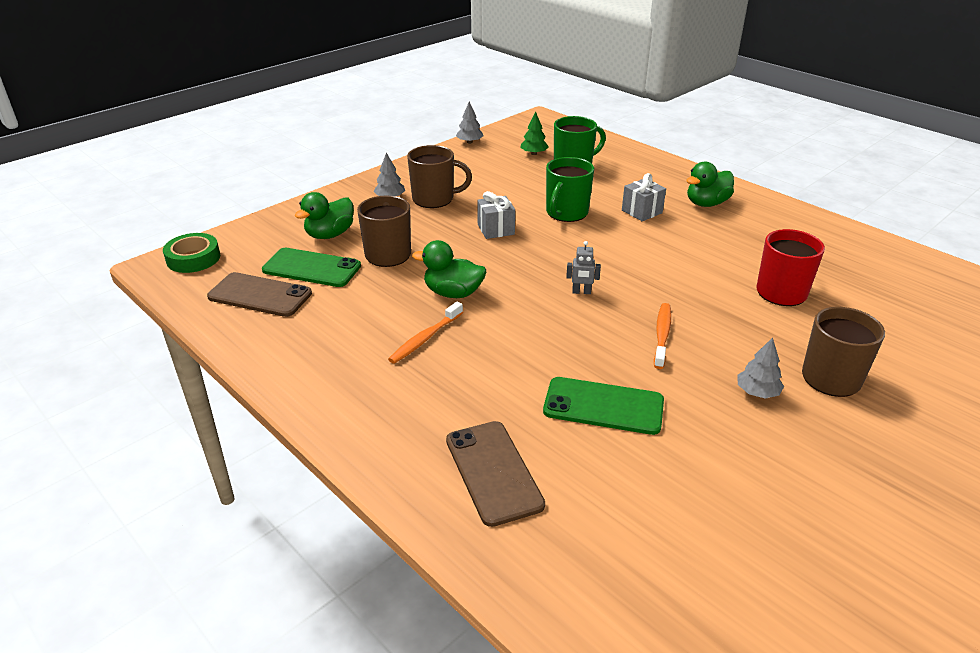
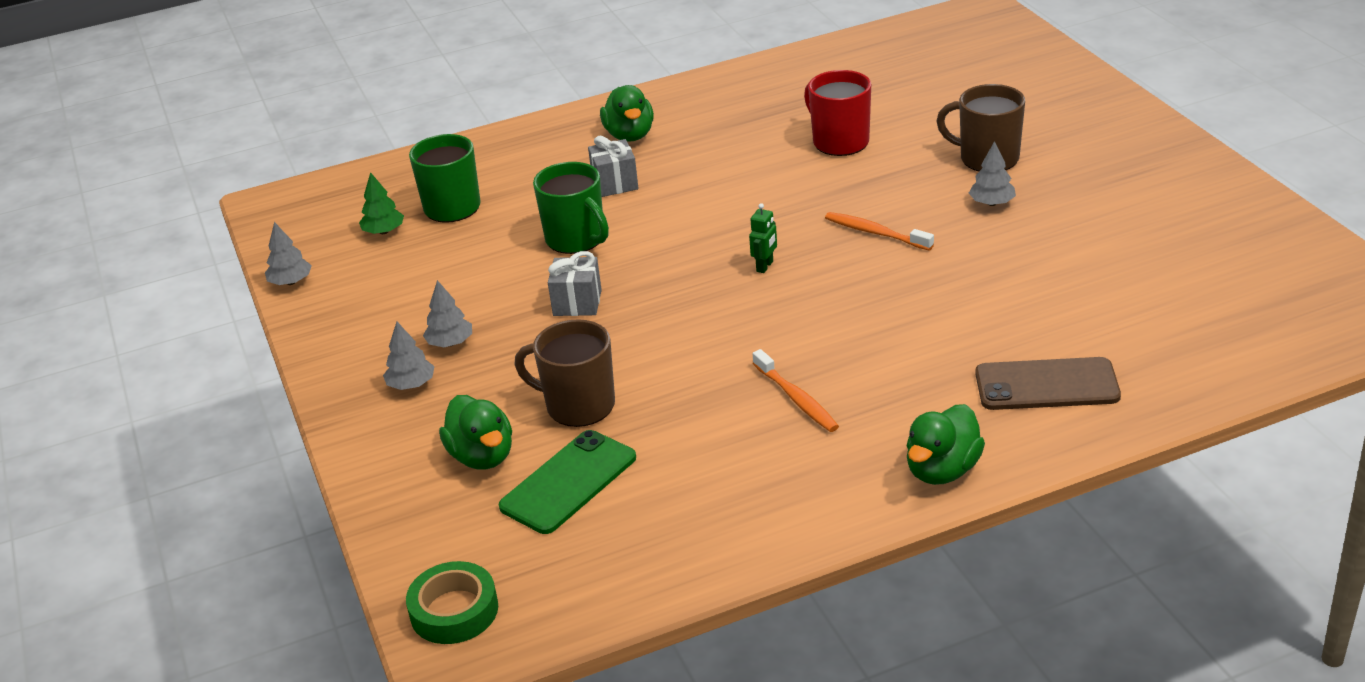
camera: 65 degrees left, 0 degrees up
(260, 295) = (611, 539): brown phone -> none
(434, 199) = (450, 343): brown mug -> grey tree
(453, 293) = (710, 362): green duck -> green duck (942, 470)
(581, 292) = (765, 266): grey robot -> green robot
(603, 406) = (974, 296): green phone -> none

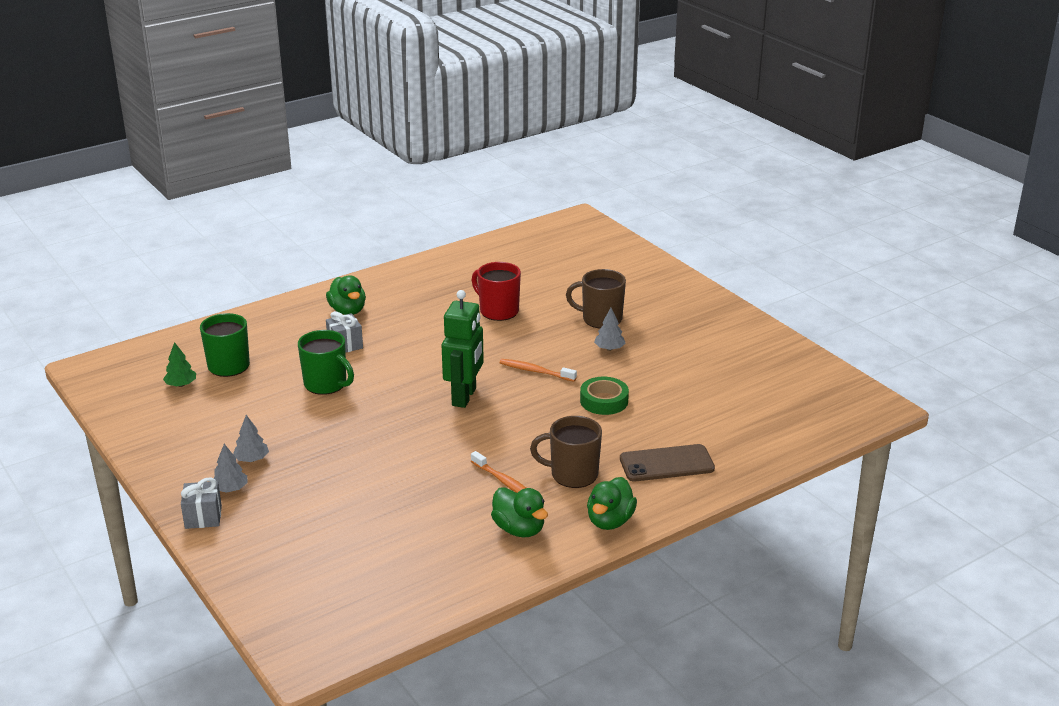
camera: 15 degrees left, 5 degrees down
(291, 282) = (119, 423): grey tree -> none
(454, 611) = (301, 634): green tape -> green tape (604, 401)
(482, 456) = (295, 533): green duck -> green duck (519, 529)
(569, 482) = (360, 546): green phone -> none
(577, 303) = (337, 427): grey gift -> grey gift (203, 517)
(578, 405) = (355, 496): brown mug -> brown mug (572, 474)
(765, 266) = (464, 397): green robot -> green robot, size x2.38

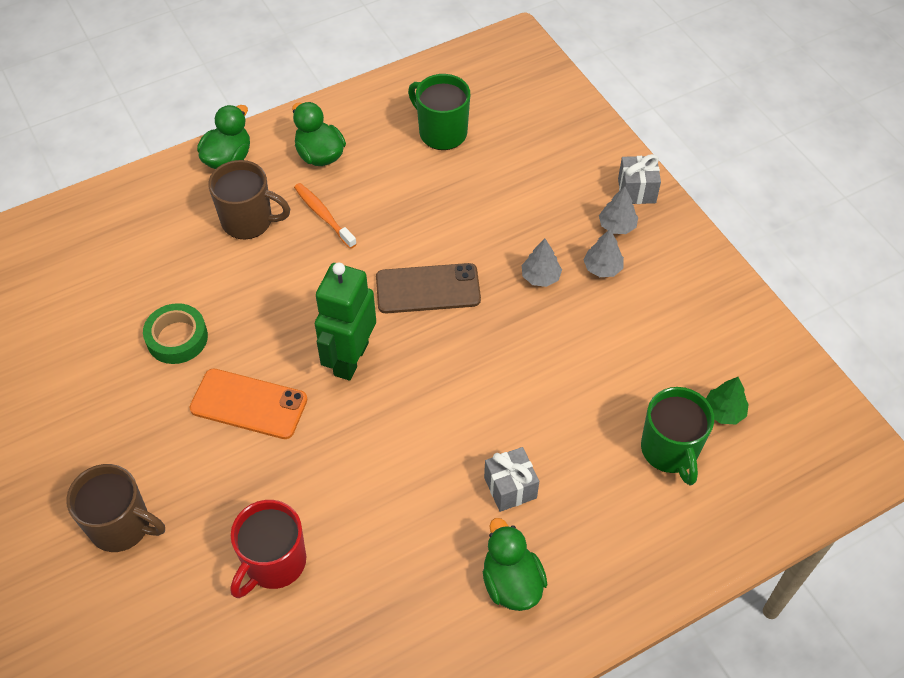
camera: 175 degrees left, 25 degrees up
(326, 384) = (529, 397): green mug -> green mug (441, 132)
(498, 311) = (274, 563): red mug -> red mug turned 75 degrees clockwise
(536, 371) = (249, 404): orange toothbrush -> orange phone
(609, 349) = (134, 448): grey tree -> grey tree (540, 277)
(666, 463) = (142, 229): brown phone -> brown phone (428, 289)

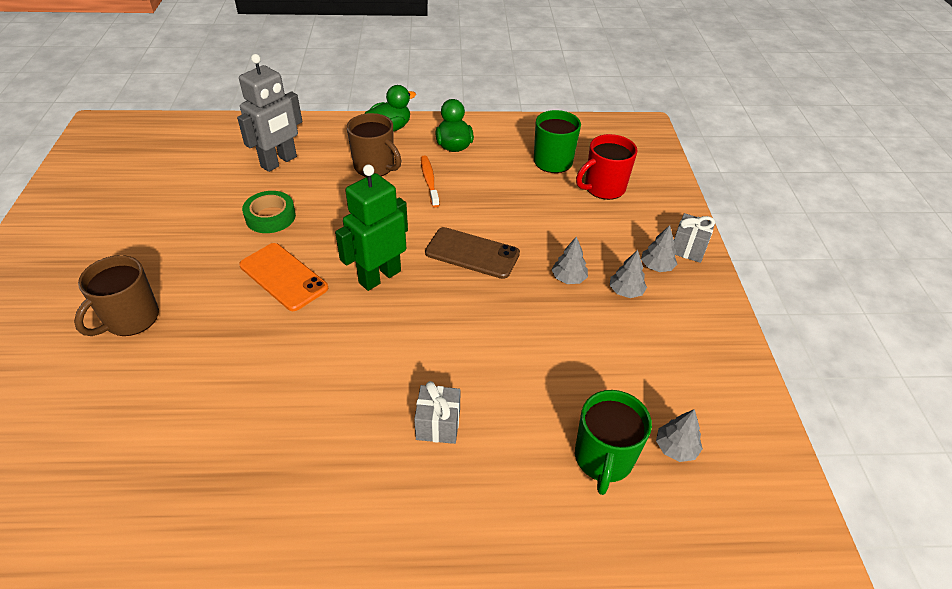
camera: 25 degrees right, 10 degrees down
(122, 526) = (130, 319): brown mug -> brown mug turned 75 degrees clockwise
(130, 261) = (279, 162): none -> grey robot
(274, 563) = (210, 395): red mug -> red mug (603, 188)
(511, 582) = (385, 505): green duck -> none
(724, 411) = (675, 448): green tree -> grey tree

